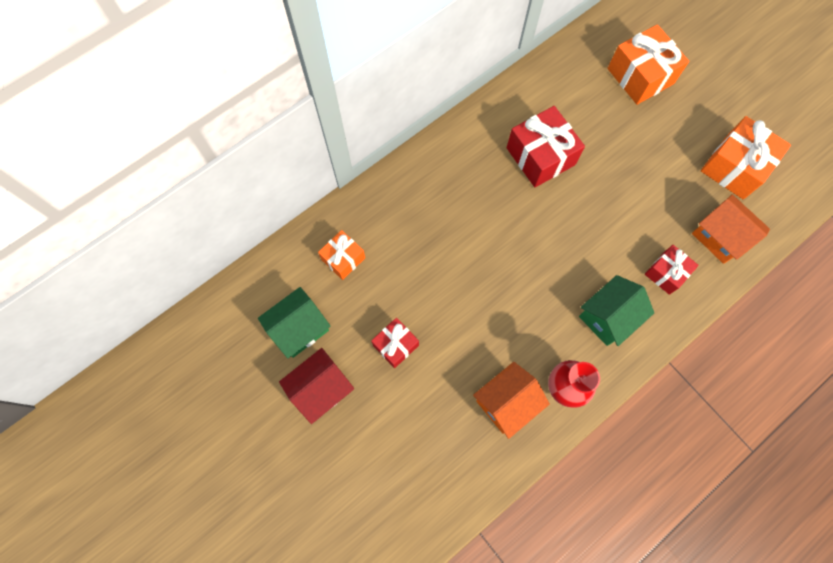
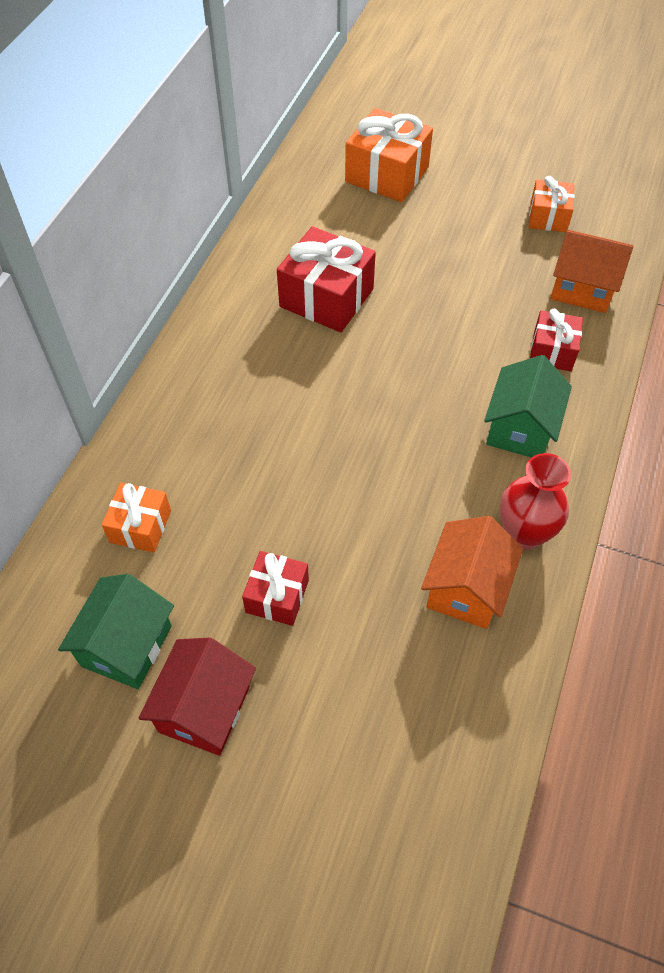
camera: 30 degrees left, 15 degrees down
(734, 167) = (548, 217): orange gift -> orange gift, size x0.59

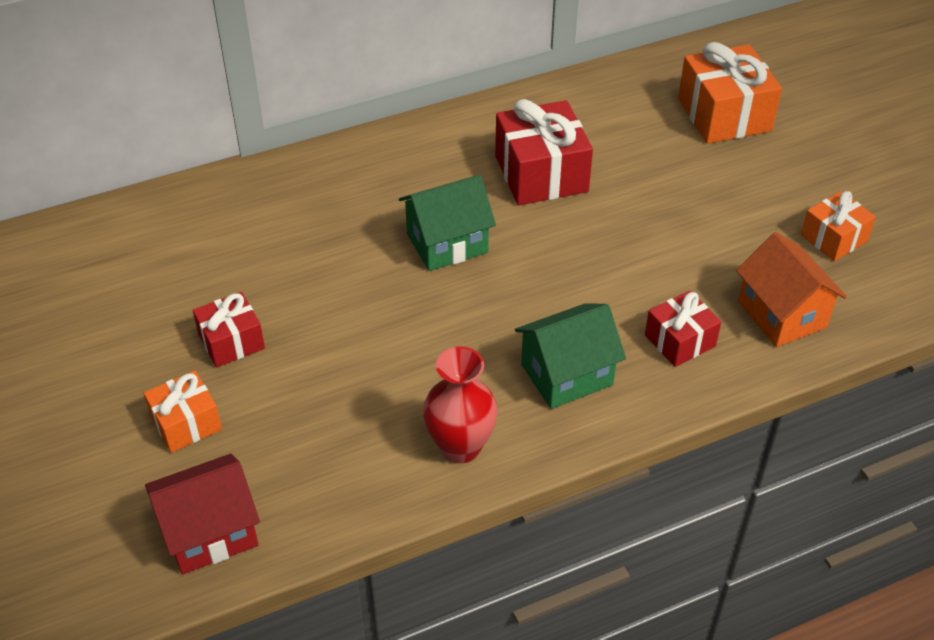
camera: 45 degrees right, 10 degrees down
(127, 646) = (105, 294): green house -> green house (447, 243)
(140, 526) = (207, 231): orange gift -> orange gift (186, 423)
(204, 709) = (98, 369): red house -> red house (210, 532)
(466, 588) = (364, 445): orange house -> none

